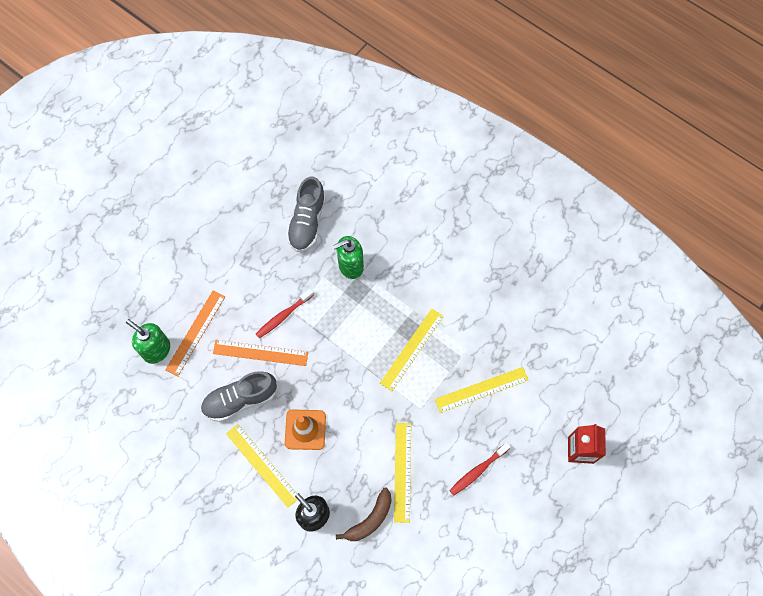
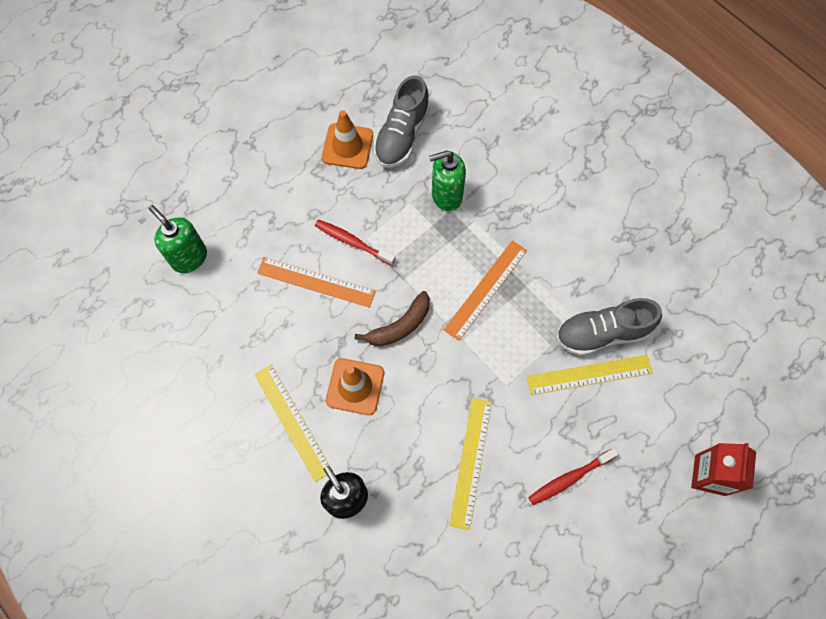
camera: 10 degrees right, 0 degrees up
(195, 332) = (241, 244): orange ruler -> orange ruler (486, 289)
(240, 399) = (280, 335): grey shoe -> grey shoe (602, 333)
(265, 238) = (347, 146): none -> orange traffic cone
(283, 316) = (352, 242): red toothbrush -> red toothbrush turned 60 degrees clockwise
(370, 519) = (419, 516): brown banana -> brown banana (400, 326)
(412, 349) = (507, 309): yellow ruler -> none

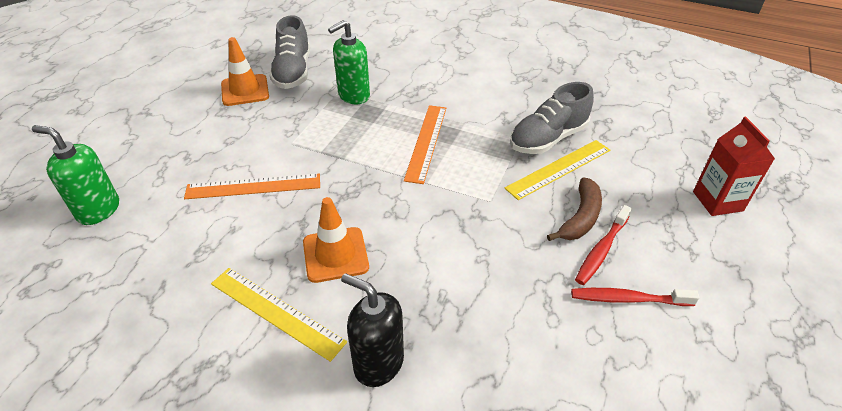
camera: 25 degrees left, 25 degrees down
(352, 242) = (279, 148): red toothbrush -> red toothbrush (628, 299)
(400, 326) = (358, 192): brown banana -> brown banana (580, 218)
(471, 462) = (496, 274): yellow ruler -> none

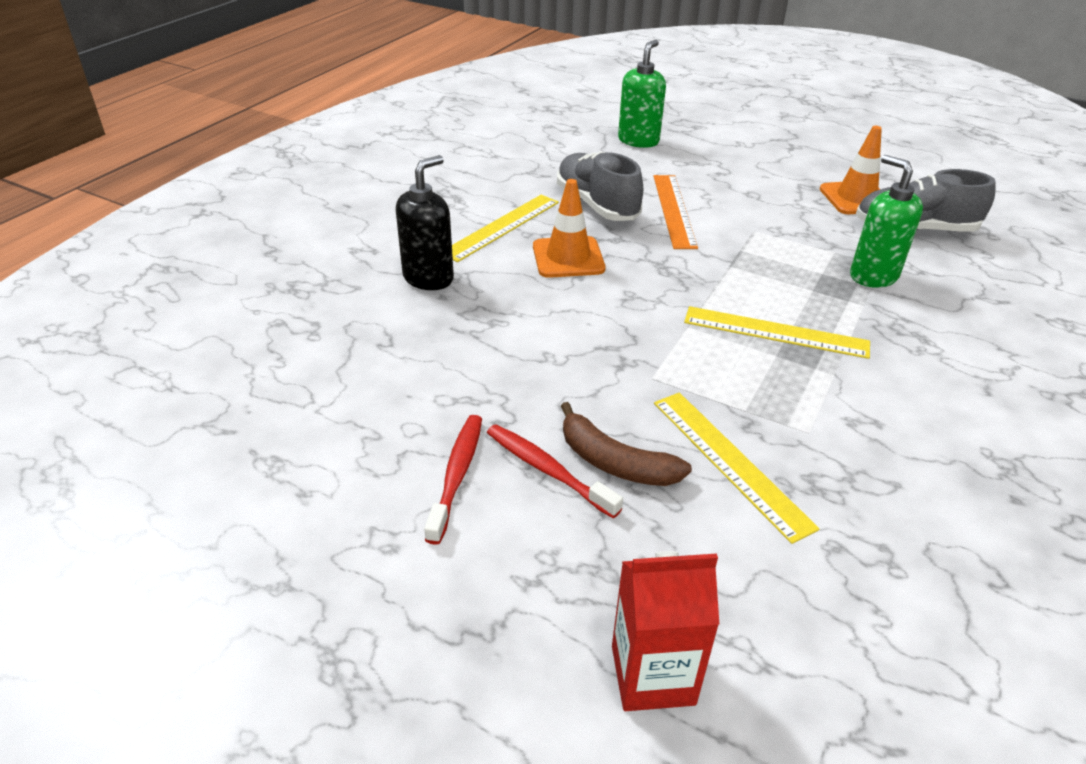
camera: 95 degrees right, 5 degrees down
(426, 142) = (775, 332): orange ruler -> yellow ruler
(548, 139) = (811, 464): grey shoe -> grey shoe (597, 205)

